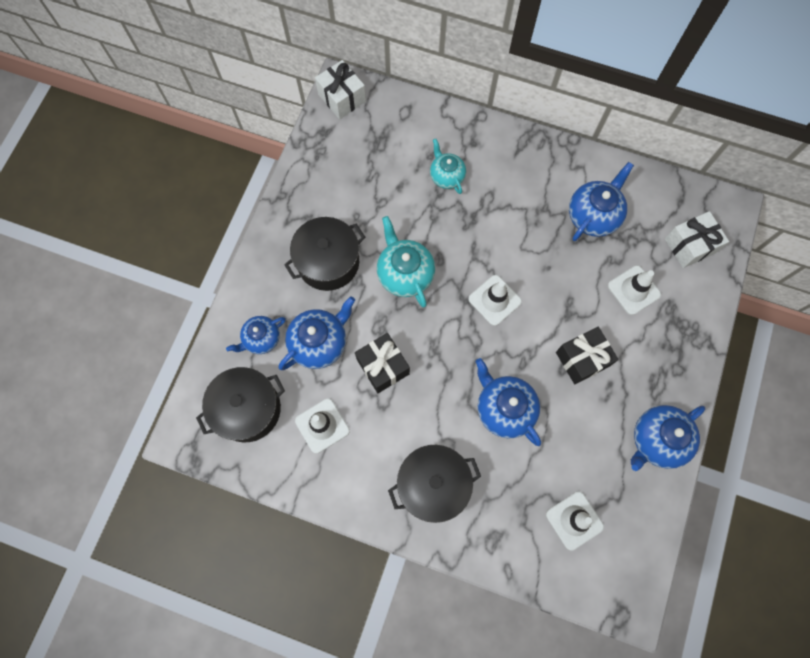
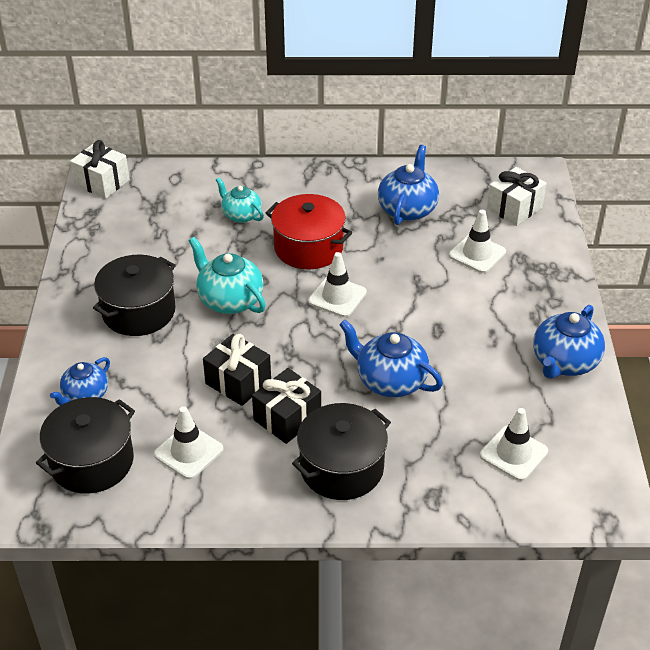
camera: 20 degrees left, 30 degrees down
(319, 342) = (156, 381): blue teapot -> none
(490, 234) = (308, 248): none -> red pot
(582, 359) = (453, 319): black gift -> black gift (287, 418)

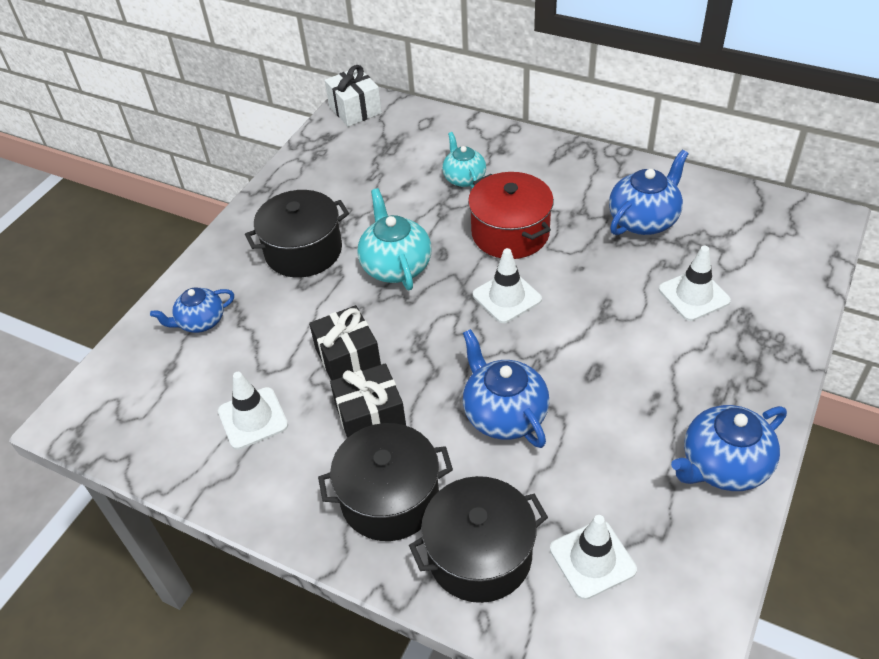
camera: 30 degrees right, 5 degrees up
(92, 462) = (161, 394): black pot -> black pot (480, 555)
(514, 208) = (771, 253): white gift -> none

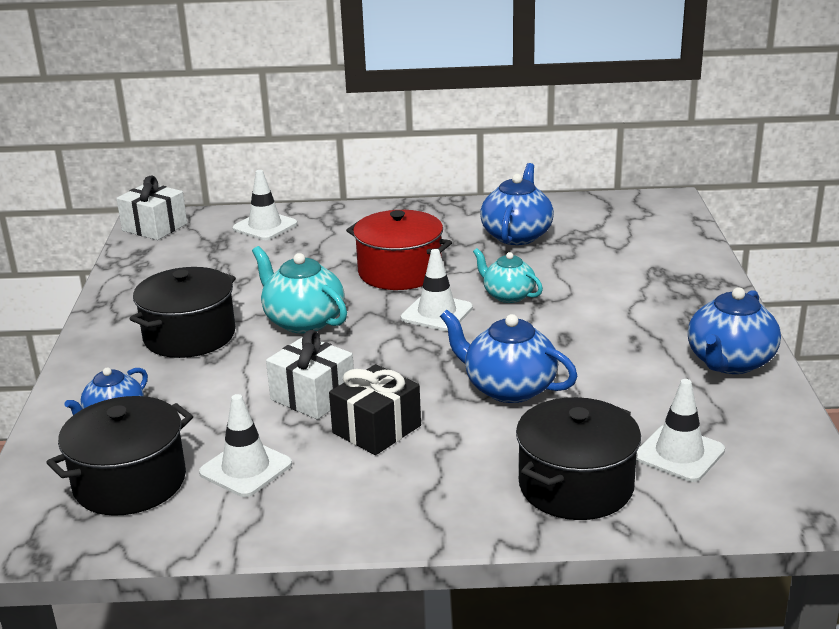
camera: 30 degrees left, 20 degrees down
(348, 358) = (313, 396): black gift -> white gift
(390, 498) = (450, 477): black pot -> black pot (130, 482)
(464, 178) = (318, 247): turquoise teapot -> turquoise teapot (508, 295)
(694, 295) = (605, 269): white traffic cone -> white traffic cone (265, 226)

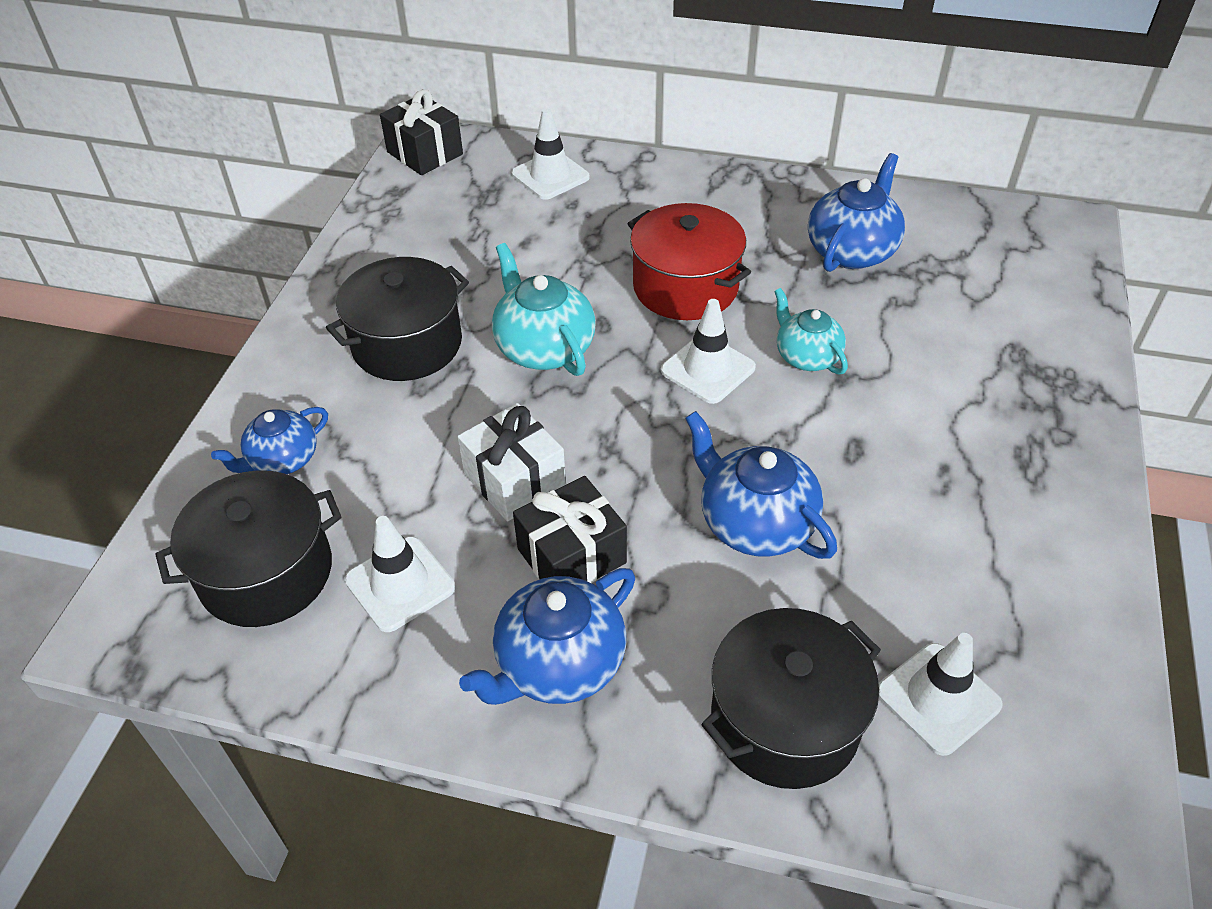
camera: 15 degrees right, 20 degrees up
(154, 227) = (425, 153): white gift -> black gift
(730, 362) = (1060, 545): blue teapot -> blue teapot (558, 664)

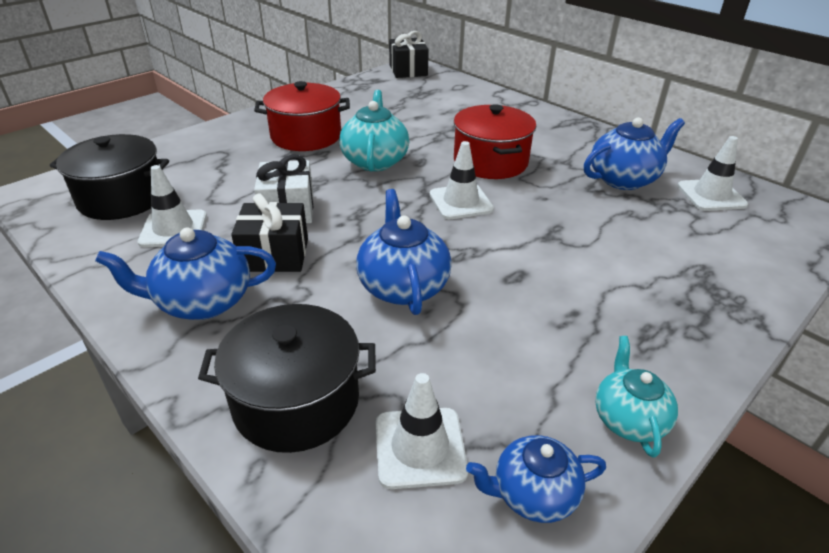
camera: 30 degrees right, 10 degrees down
(282, 460) = (189, 159): blue teapot -> blue teapot (533, 494)
(407, 344) = (306, 136): black pot -> red pot
(550, 176) = (465, 95): white traffic cone -> white traffic cone (711, 195)
(806, 356) = (534, 218): turquoise teapot -> turquoise teapot (628, 419)

